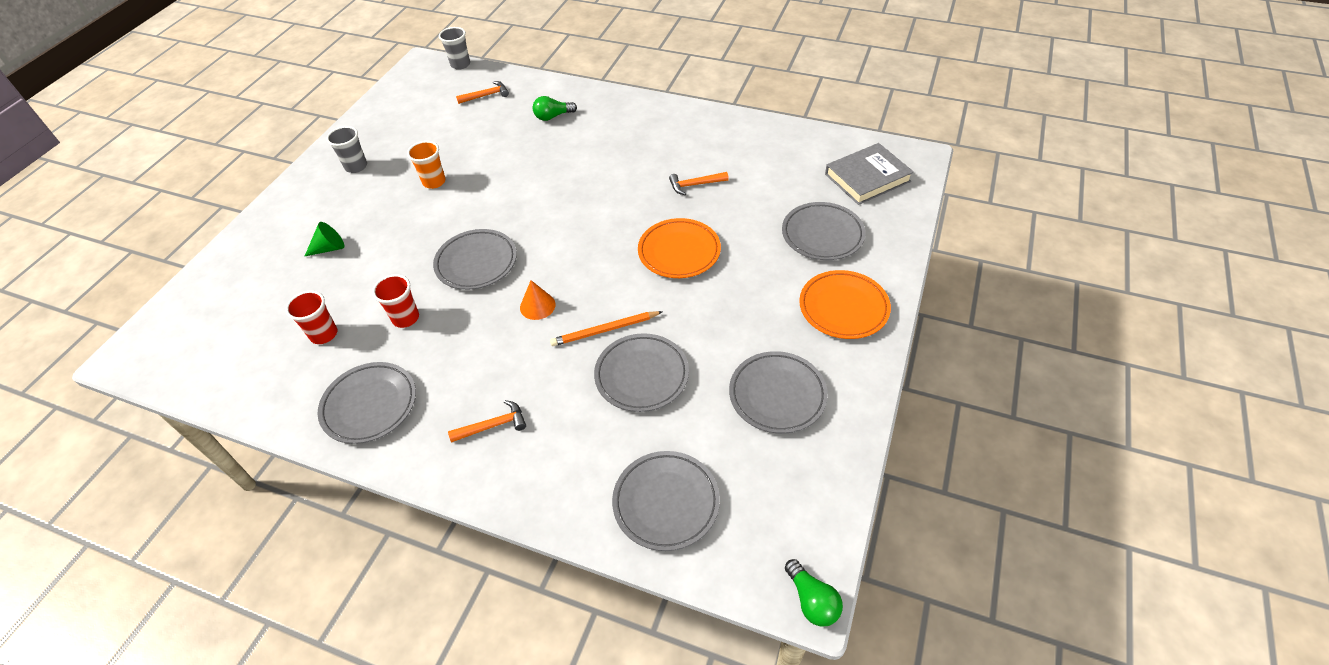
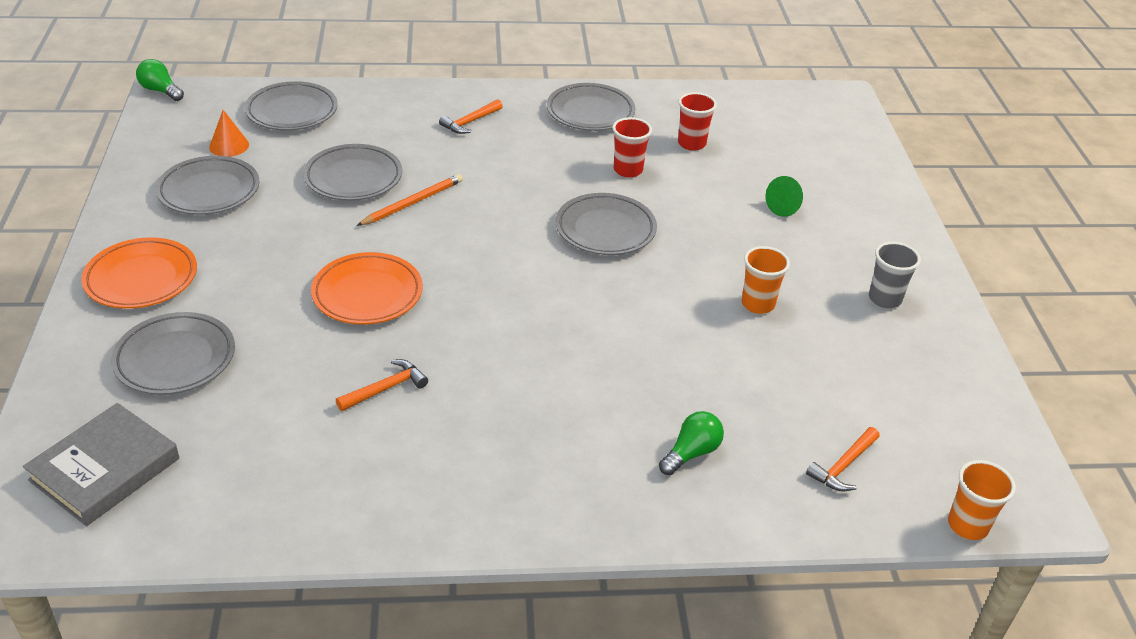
camera: 150 degrees right, 10 degrees down
(460, 64) = (967, 525): grey cup -> orange cup
(537, 306) = (501, 207): orange cone -> orange cone (229, 145)

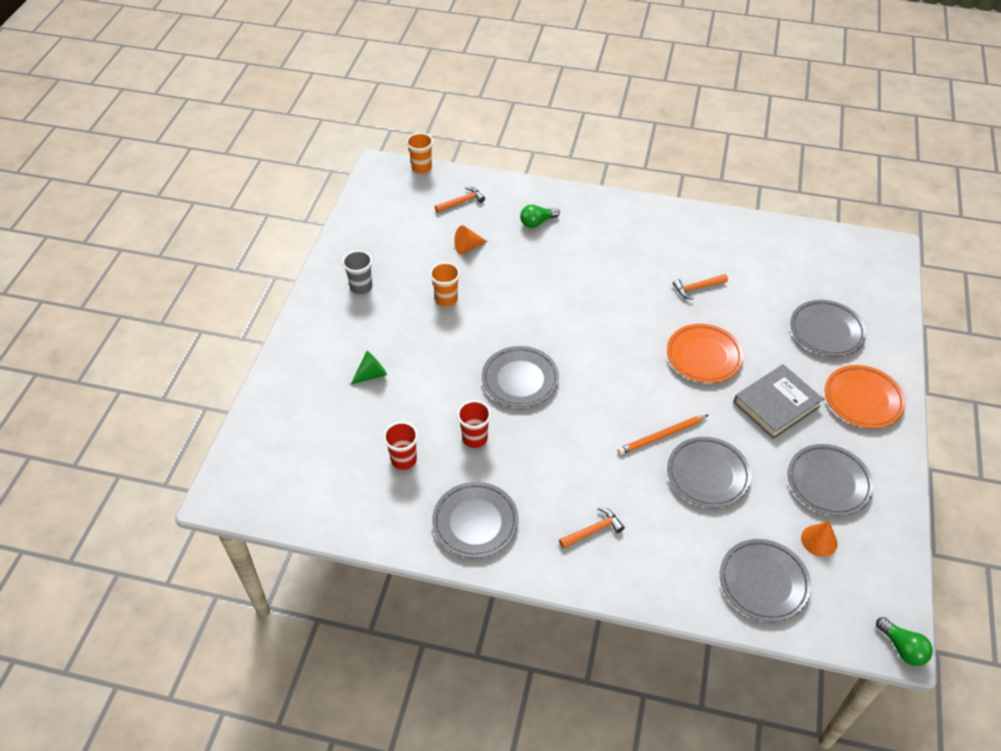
camera: 160 degrees left, 10 degrees up
(105, 469) = (851, 272): grey book -> grey book (776, 404)
(778, 385) = (468, 247): none -> orange cone

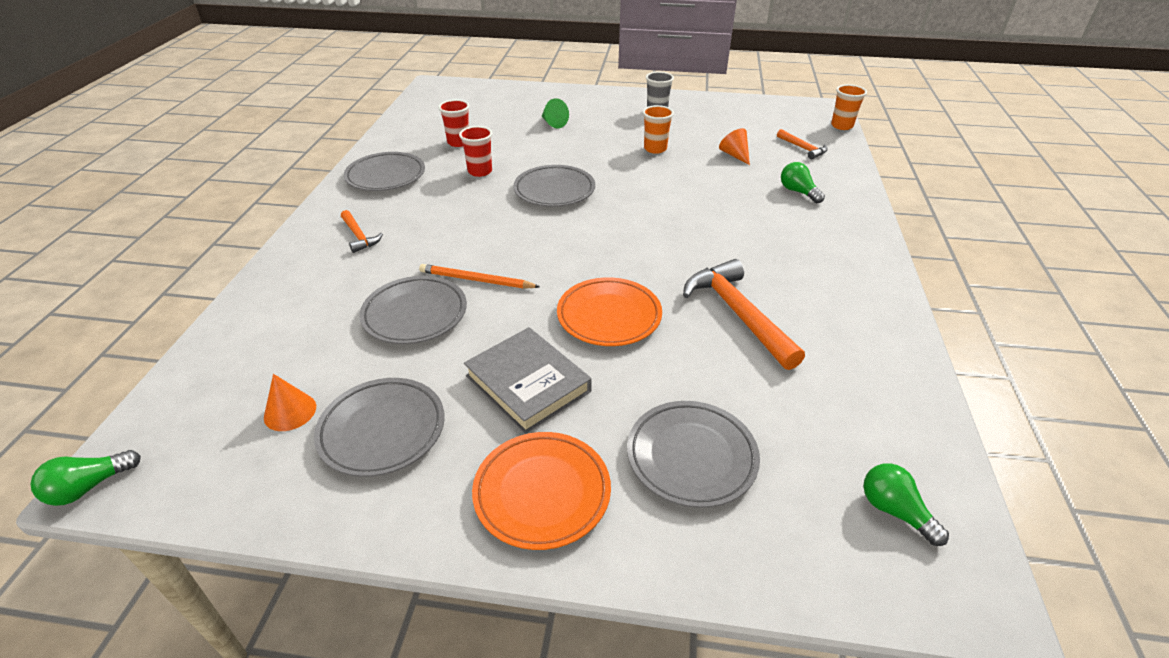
camera: 85 degrees right, 10 degrees down
(661, 436) = (476, 280): orange pencil -> orange pencil turned 45 degrees counterclockwise
(697, 288) = (738, 314): orange hammer -> orange hammer, size x1.90
(763, 582) = (250, 354): grey plate -> none
(848, 260) = (894, 511): none -> green light bulb

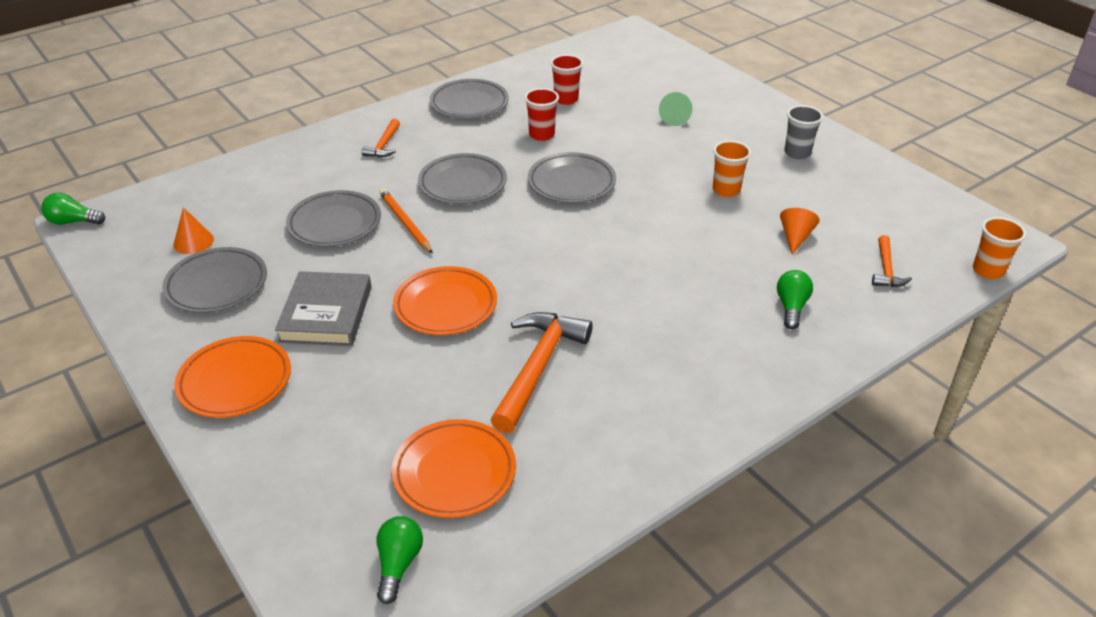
camera: 45 degrees right, 0 degrees up
(691, 457) = (340, 430): grey plate -> grey plate (462, 184)
(813, 419) = (454, 473): none -> orange plate

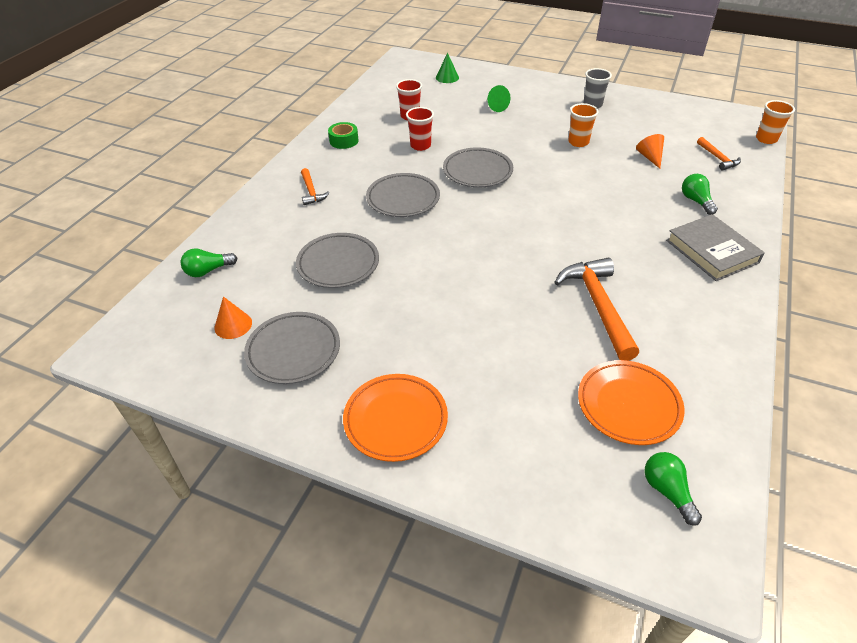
camera: 30 degrees left, 5 degrees up
(73, 221) = (96, 354): green light bulb -> green light bulb (208, 271)
(326, 314) = (408, 335): grey book -> grey book (712, 251)
(405, 223) = (392, 243): orange pencil -> none
(445, 306) = (489, 290): orange plate -> none
(469, 104) = (344, 141): grey plate -> green tape
(656, 68) = (447, 77): none -> green cone

